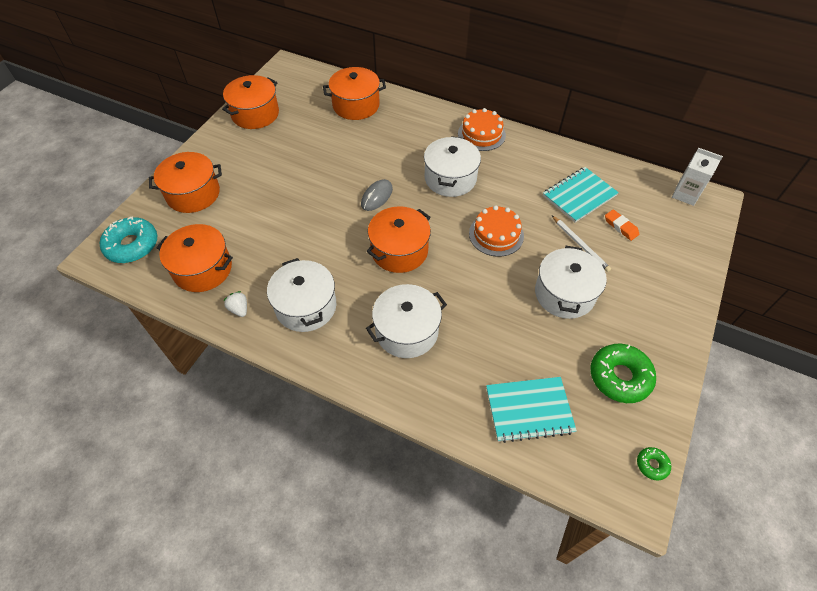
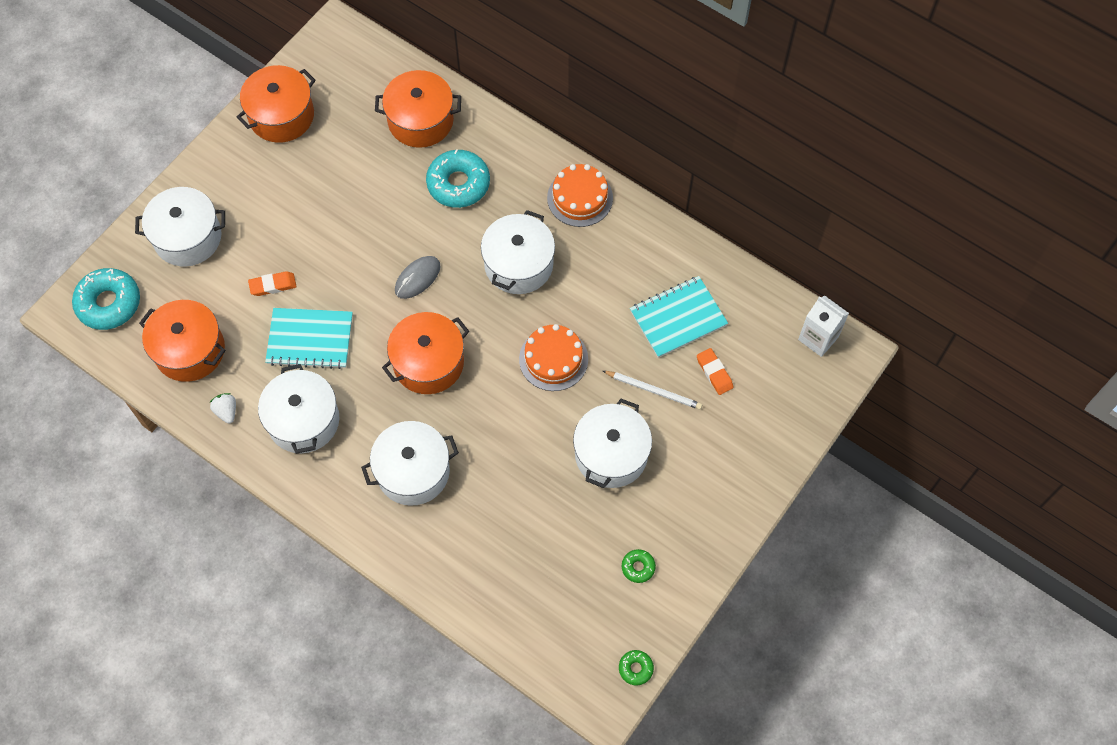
camera: 10 degrees right, 10 degrees up
(193, 194) = (187, 237): orange pot -> white pot
(265, 216) = (273, 285): none -> orange eraser
(392, 137) = (458, 184): none -> turquoise donut
(529, 410) = (524, 587): turquoise notebook -> turquoise notebook (310, 339)
(580, 245) = (654, 390): white pencil -> white pencil turned 45 degrees counterclockwise
(619, 377) = (638, 567): green donut -> green donut, size x0.48

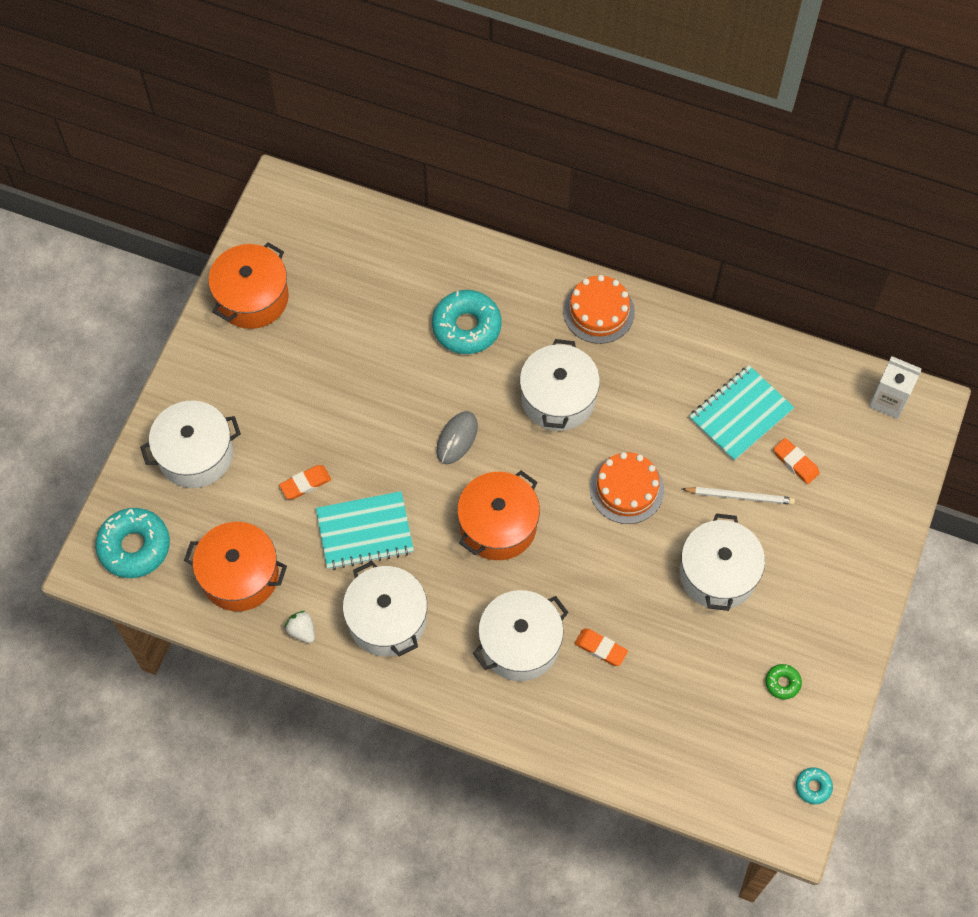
camera: 15 degrees left, 0 degrees up
(420, 120) = (404, 268): orange pot -> none
(483, 494) = (600, 648): none -> orange eraser
(635, 668) = (813, 787): green donut -> turquoise donut

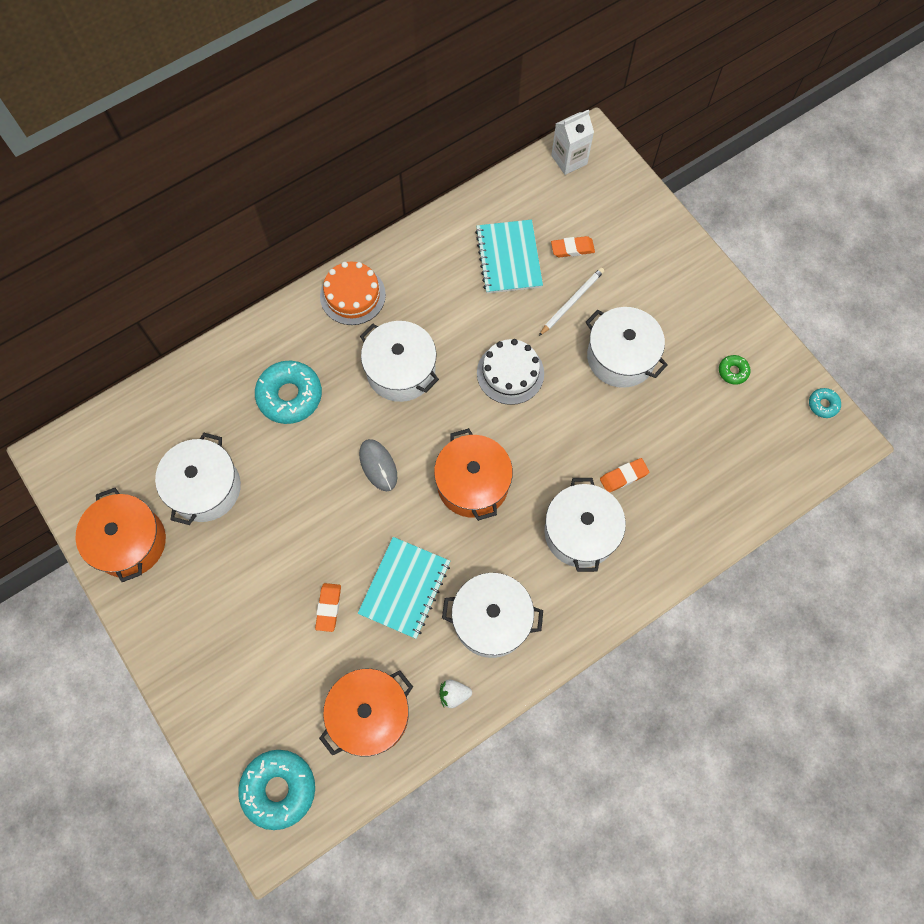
camera: 55 degrees left, 5 degrees up
(195, 454) = (234, 681): white pot -> white pot (205, 488)
(626, 489) = (510, 373): orange cake -> white cake

